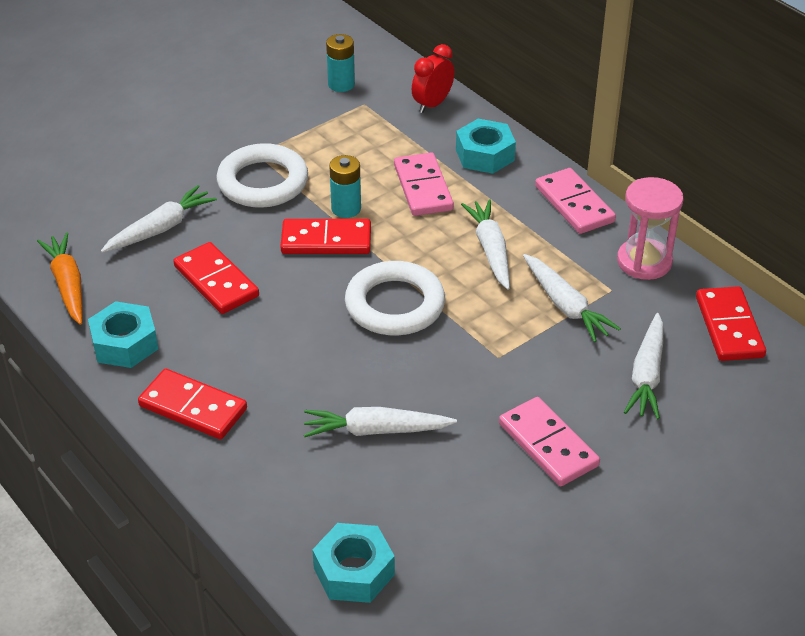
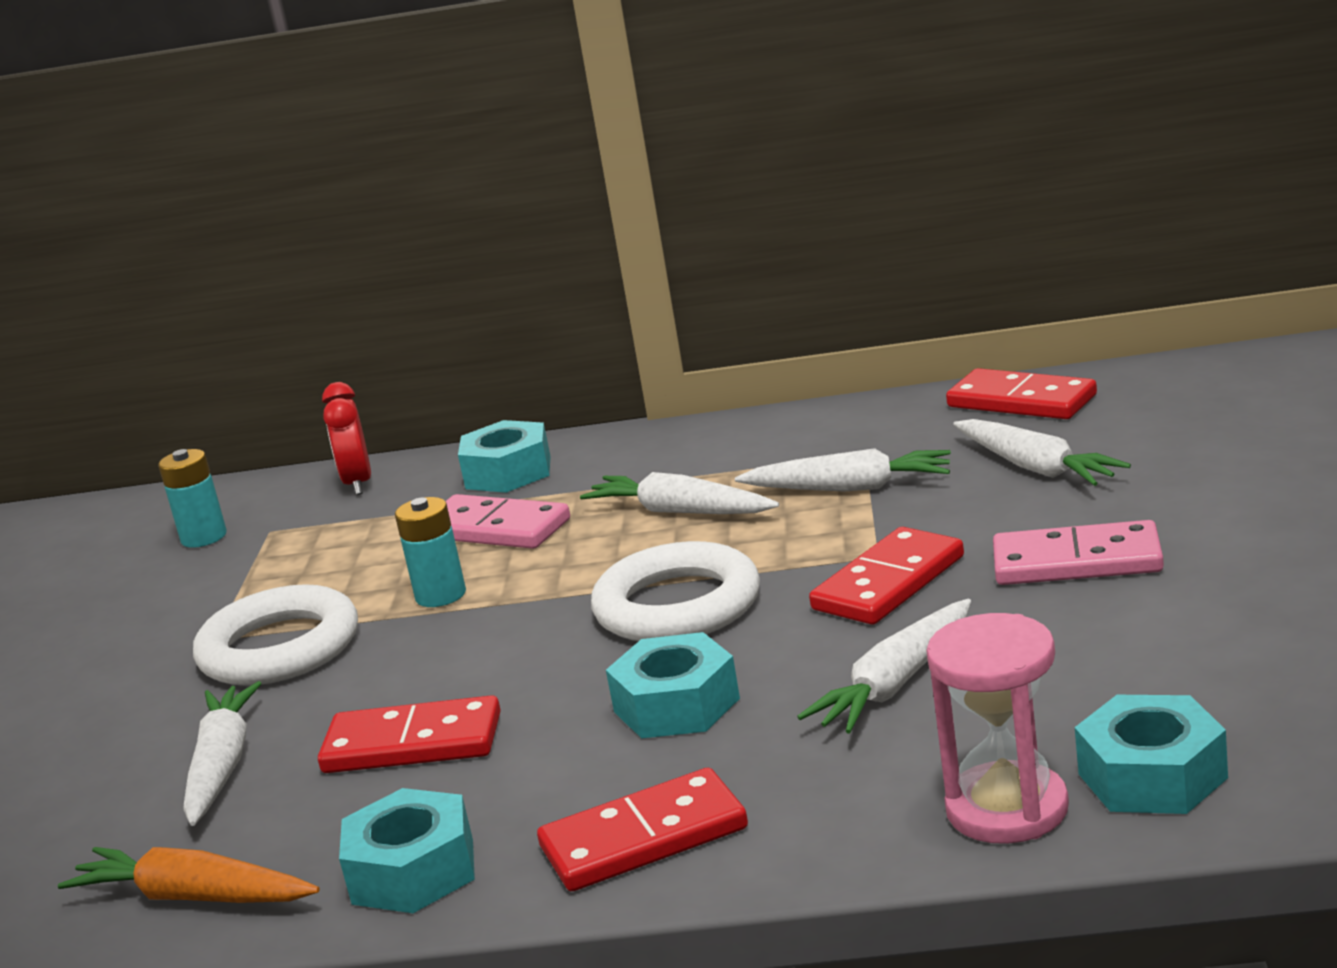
camera: 45 degrees left, 20 degrees down
(305, 357) = (676, 705): none -> turquoise nut
(326, 240) = (476, 627): red domino -> red domino (889, 583)
(574, 204) = (686, 438): pink domino -> none
(644, 261) = (846, 422): pink hourglass -> pink hourglass (1007, 809)

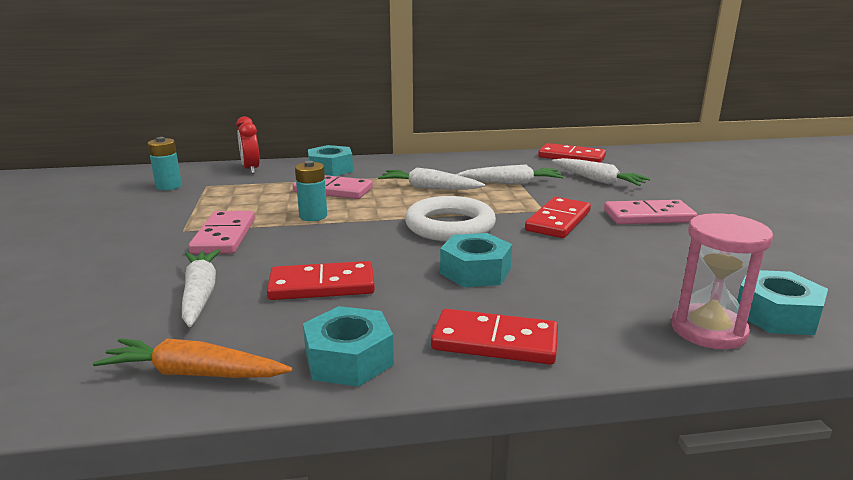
camera: 15 degrees left, 0 degrees up
(280, 648) = (224, 236): white ring -> pink domino
(643, 838) = (495, 341): red domino -> red domino turned 45 degrees clockwise
(895, 684) = (595, 265): white carrot -> none

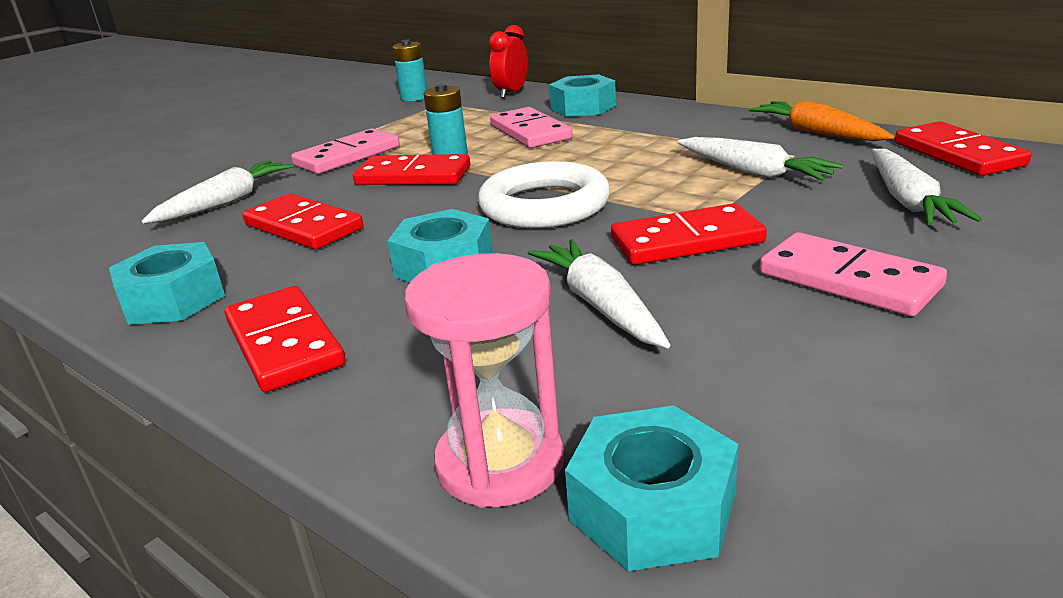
camera: 50 degrees right, 5 degrees up
(194, 373) = (94, 263): orange carrot -> orange carrot (816, 133)
(319, 234) = (413, 176): none -> red domino
(429, 188) = (633, 153): white carrot -> white carrot (600, 305)

